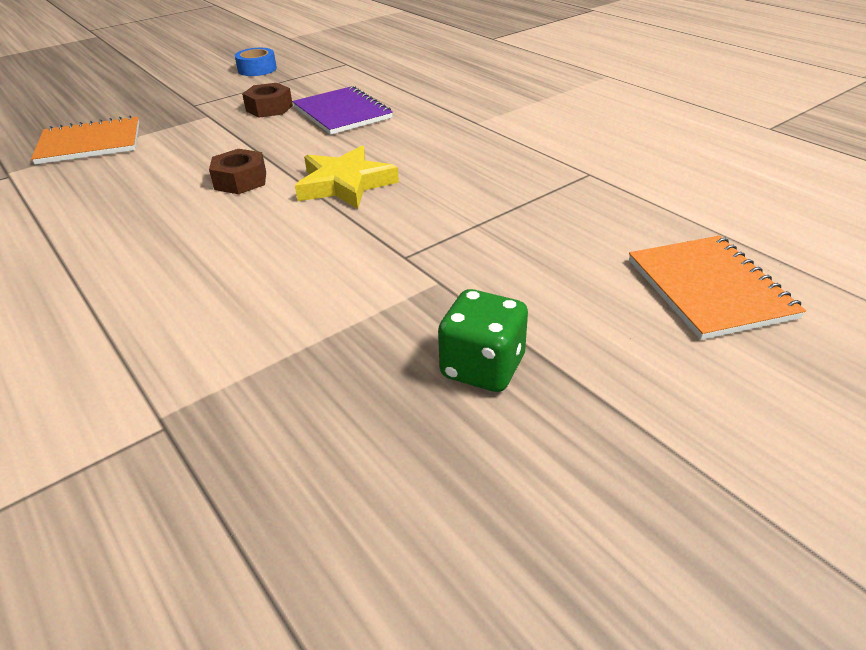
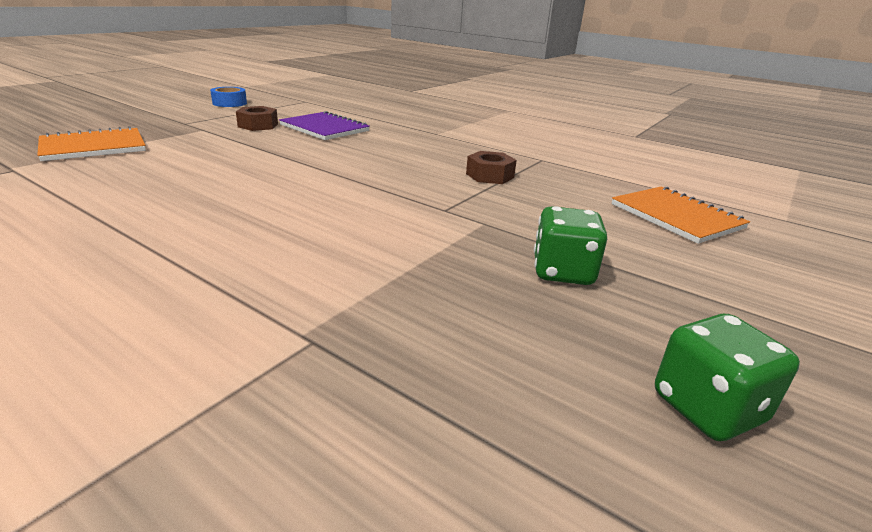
camera: 20 degrees left, 10 degrees down
(240, 181) = (264, 168): brown nut -> brown nut (490, 176)
(345, 184) = (360, 169): yellow star -> none
(512, 583) = (707, 408): none -> green dice

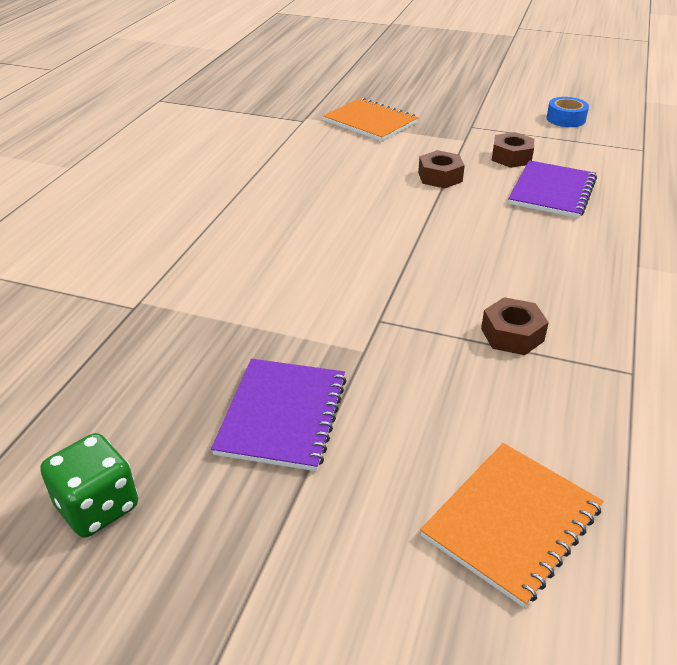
camera: 75 degrees right, 10 degrees up
(250, 148) = (440, 177): none -> brown nut
(563, 272) = (282, 415): green dice -> purple notebook

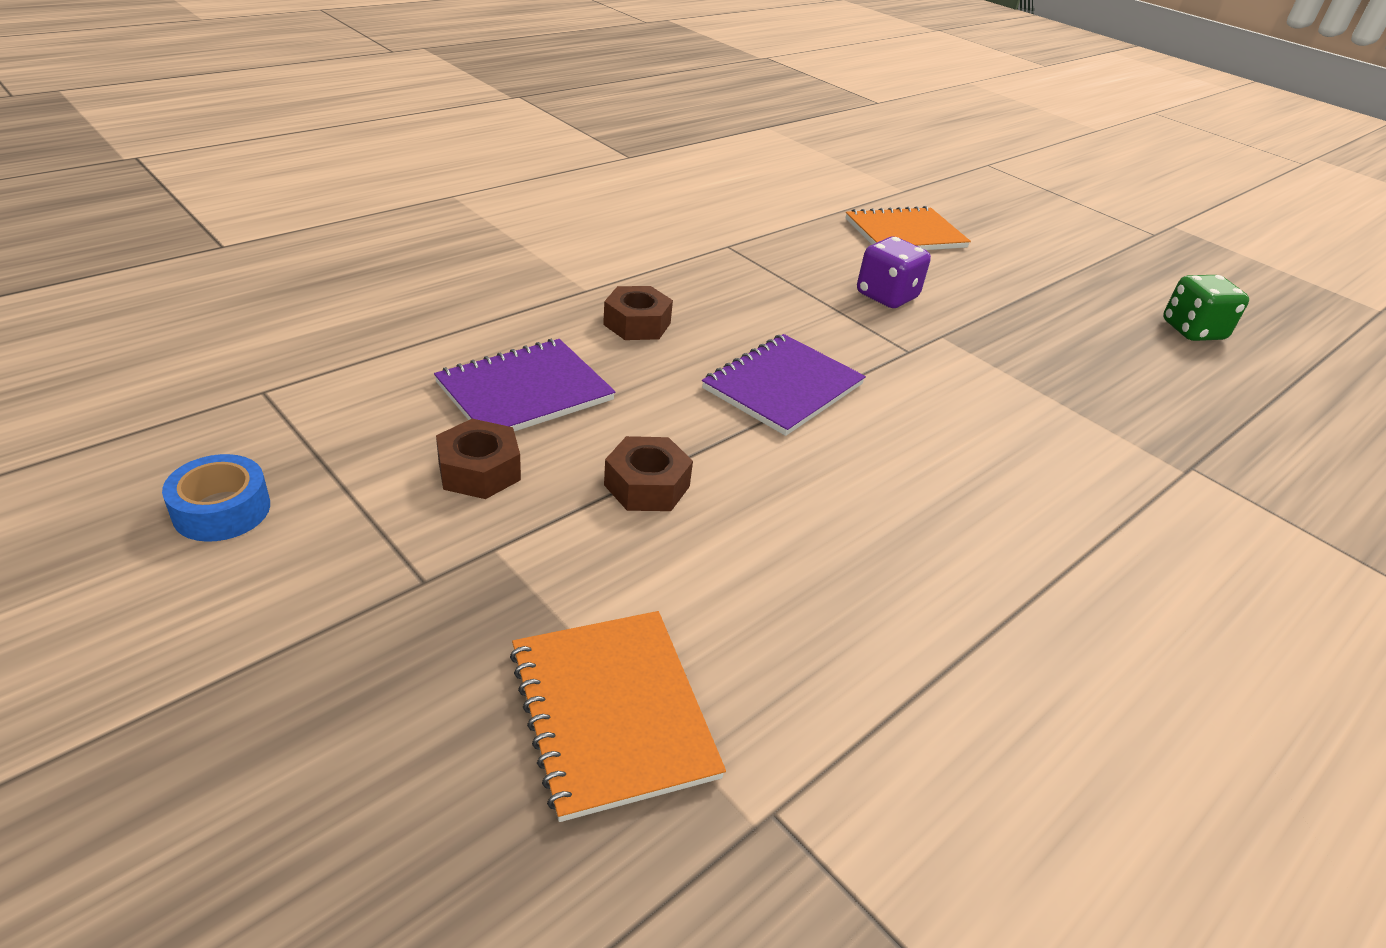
camera: 155 degrees left, 0 degrees up
(282, 415) = (1038, 325): purple notebook -> purple notebook (783, 387)
(442, 379) = (886, 296): none -> purple dice
(512, 335) = (792, 296): brown nut -> brown nut (637, 324)

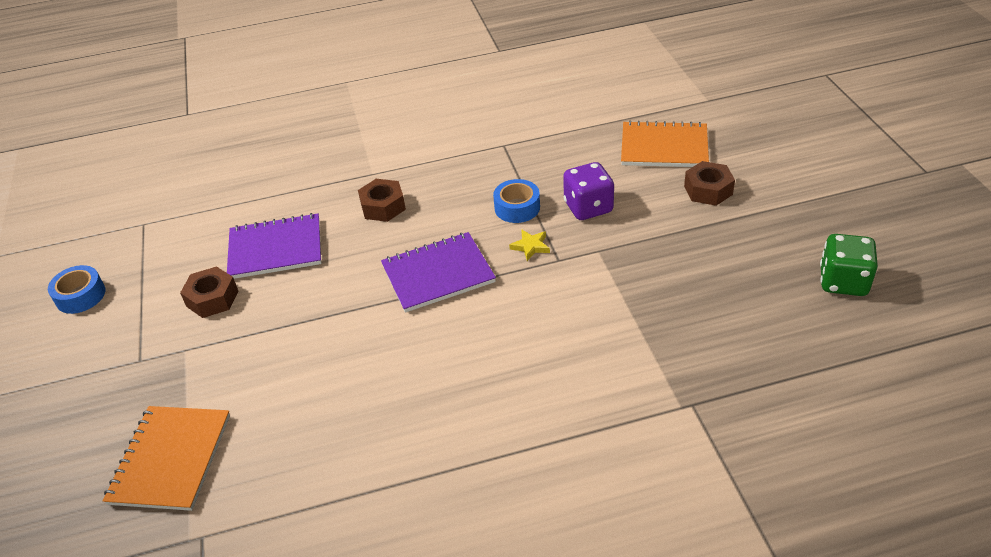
camera: 35 degrees right, 5 degrees up
(647, 485) = (293, 329): brown nut -> brown nut (708, 190)
(807, 305) = (517, 207): none -> blue tape
(864, 342) = (530, 246): none -> yellow star

